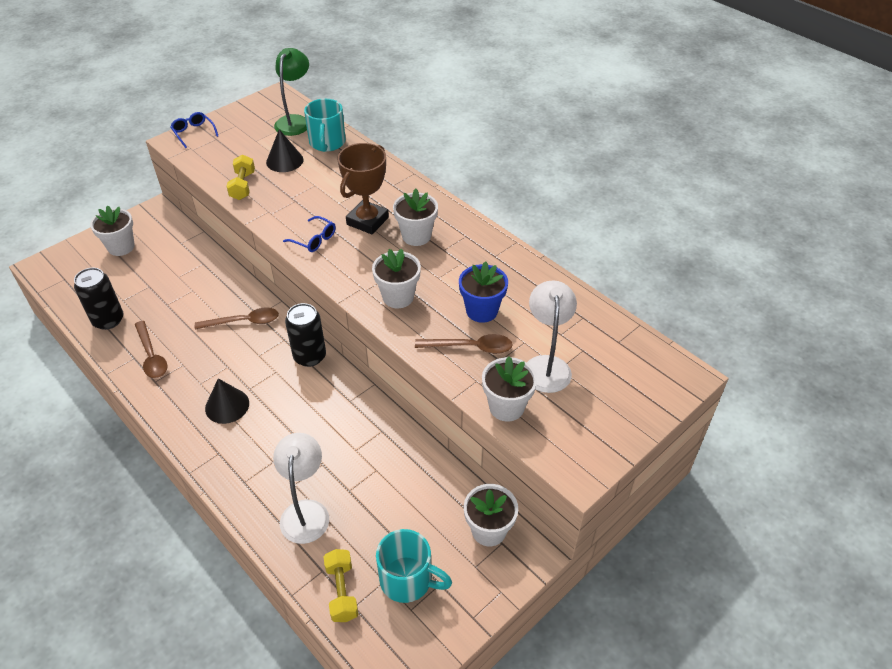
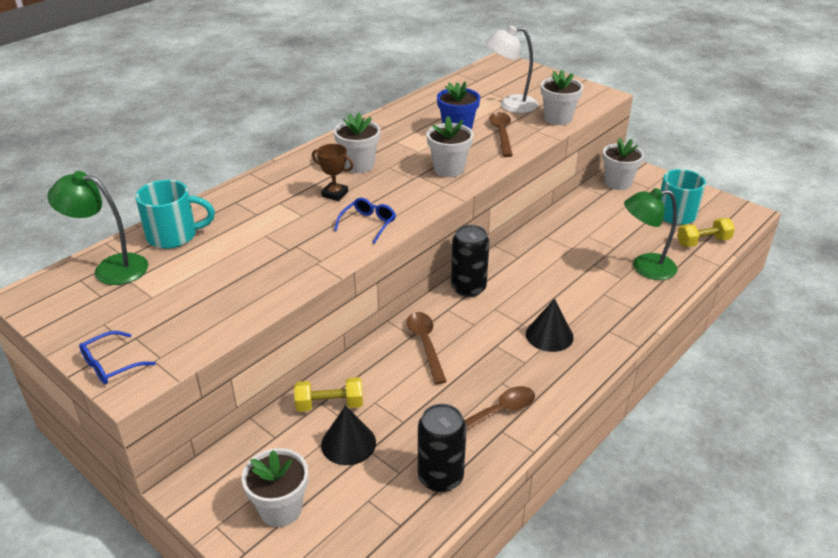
camera: 95 degrees left, 10 degrees down
(243, 186) = (261, 291): yellow dumbbell -> yellow dumbbell (329, 405)
(284, 161) = (208, 264): black cone -> black cone (348, 443)
(306, 511) = (645, 267): white lamp -> green lamp
(367, 221) = (334, 194): brown trophy -> brown trophy, size x0.57

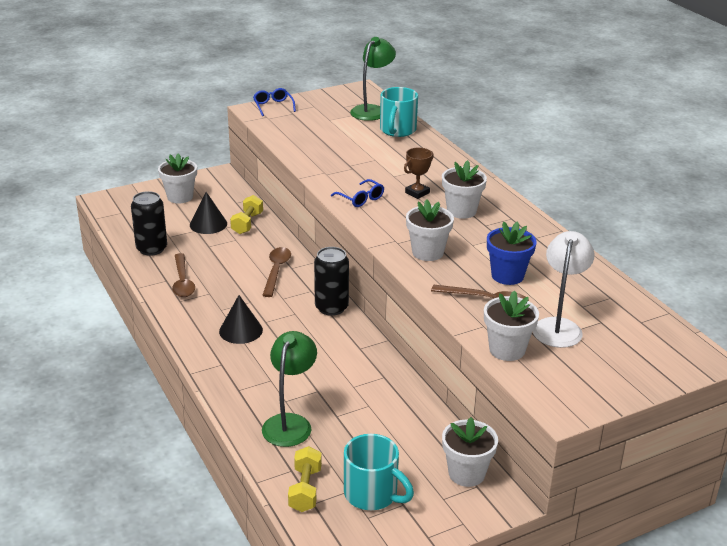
camera: 110 degrees right, 5 degrees down
(425, 344) = (276, 271): brown spoon -> brown spoon turned 90 degrees counterclockwise

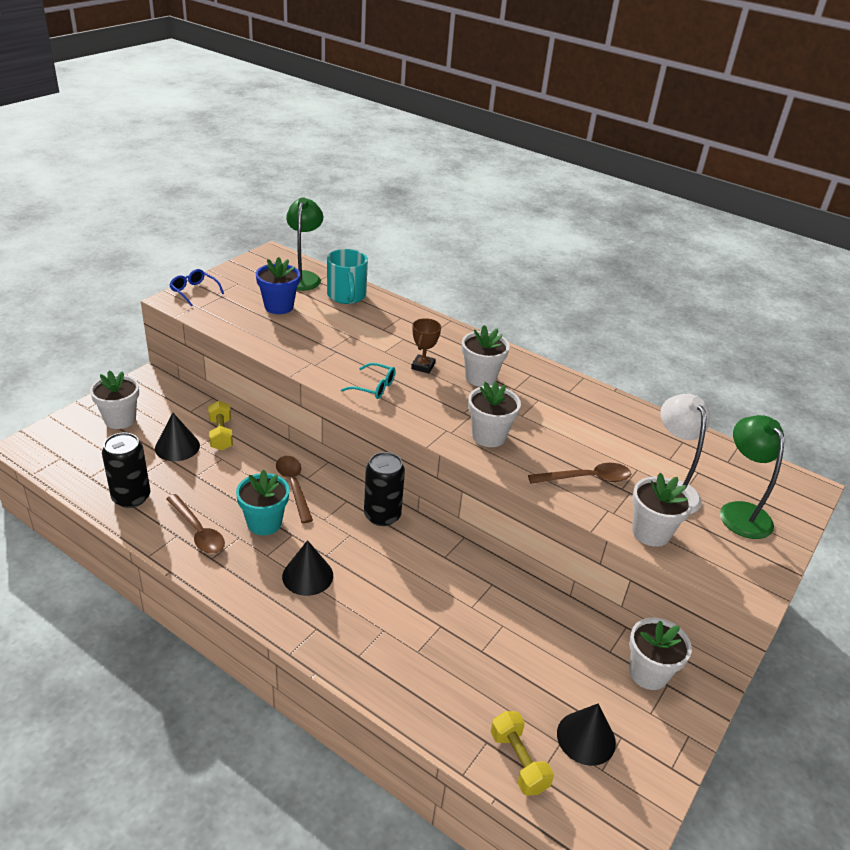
camera: 30 degrees left, 5 degrees up
(235, 289) = (264, 523): none -> turquoise flower pot
(290, 423) = (442, 679): green lamp -> green lamp (740, 512)
(360, 198) = (373, 387): blue glasses -> turquoise glasses
(372, 494) = (586, 738): turquoise mug -> black cone
(507, 276) = (581, 443): blue flower pot -> blue flower pot (279, 306)

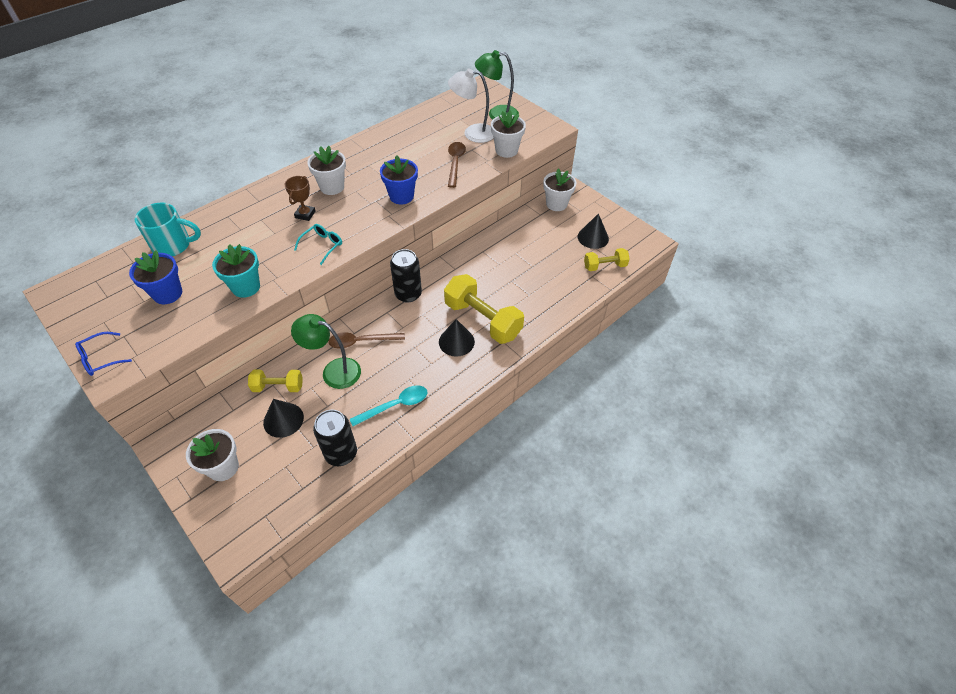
camera: 75 degrees left, 15 degrees up
(198, 531) = (395, 405): brown spoon -> turquoise spoon
(264, 523) = (397, 363): turquoise flower pot -> turquoise flower pot (246, 287)
(303, 277) = (120, 272): green lamp -> green lamp (334, 371)
(353, 600) = (482, 320): none -> yellow dumbbell
(423, 366) = (305, 214): brown trophy -> brown trophy turned 75 degrees clockwise
(489, 436) = (401, 196): white flower pot -> blue flower pot

